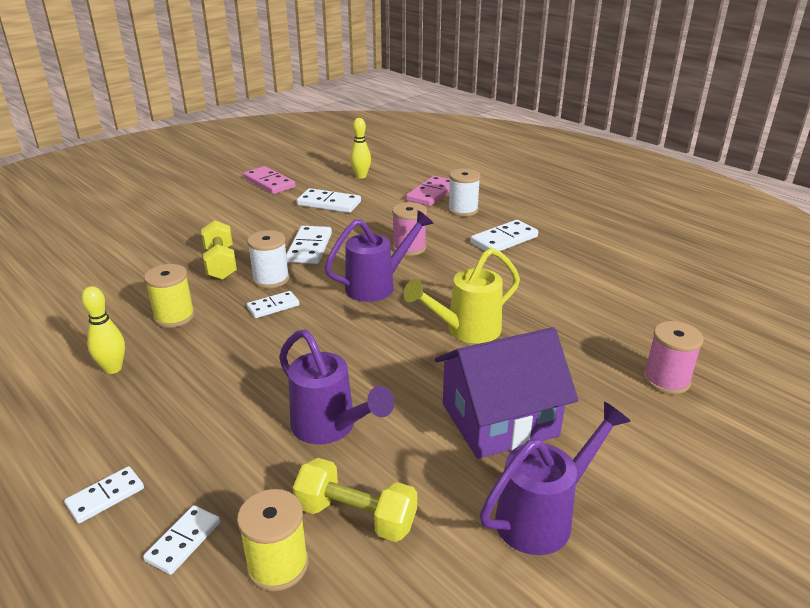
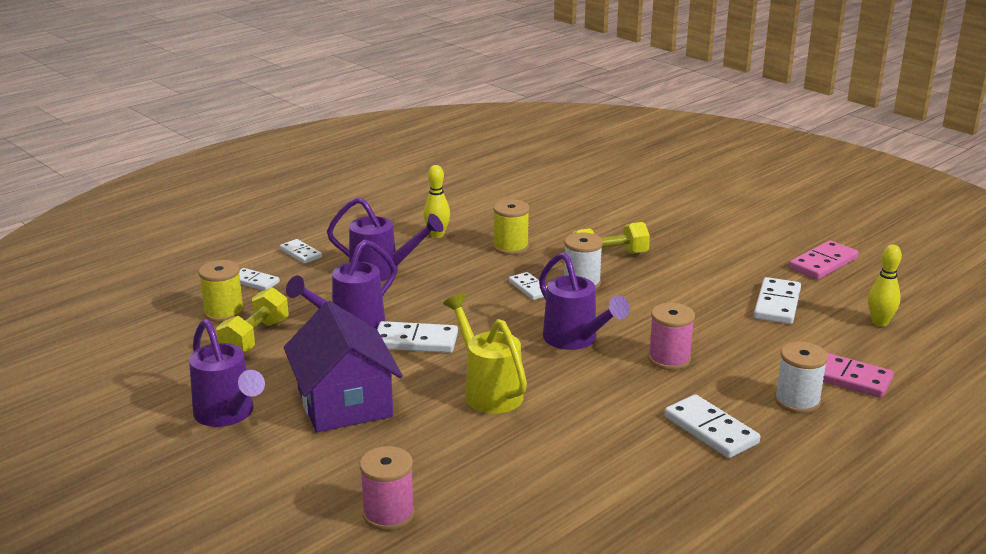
camera: 90 degrees right, 5 degrees down
(199, 409) = (383, 272): none -> purple watering can
(309, 247) = (654, 298): white domino -> white domino (415, 341)

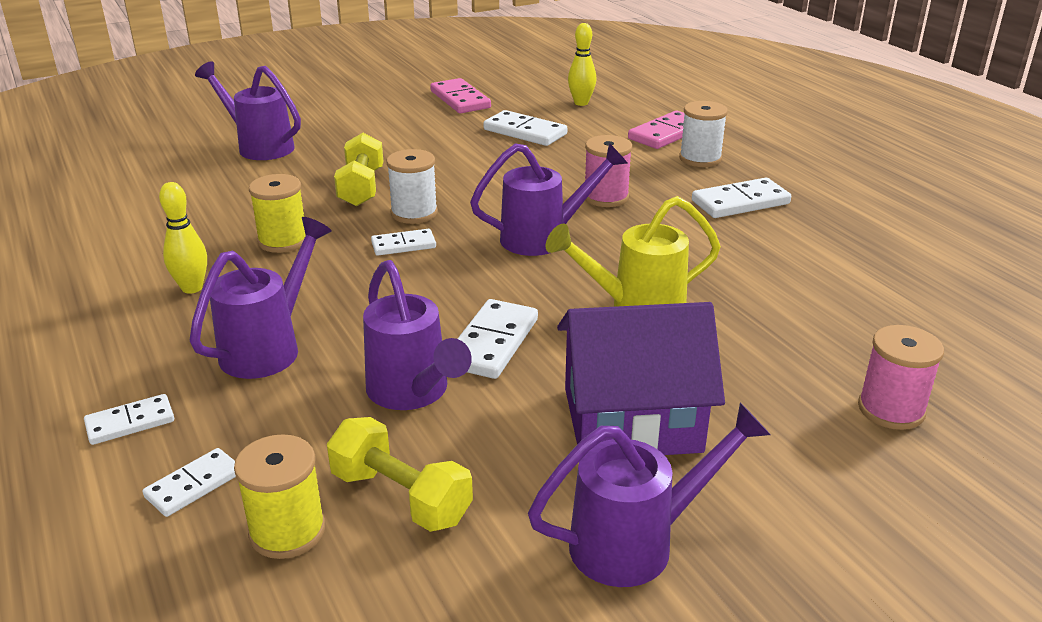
camera: 75 degrees left, 5 degrees up
(649, 206) = (259, 146): none -> purple watering can

